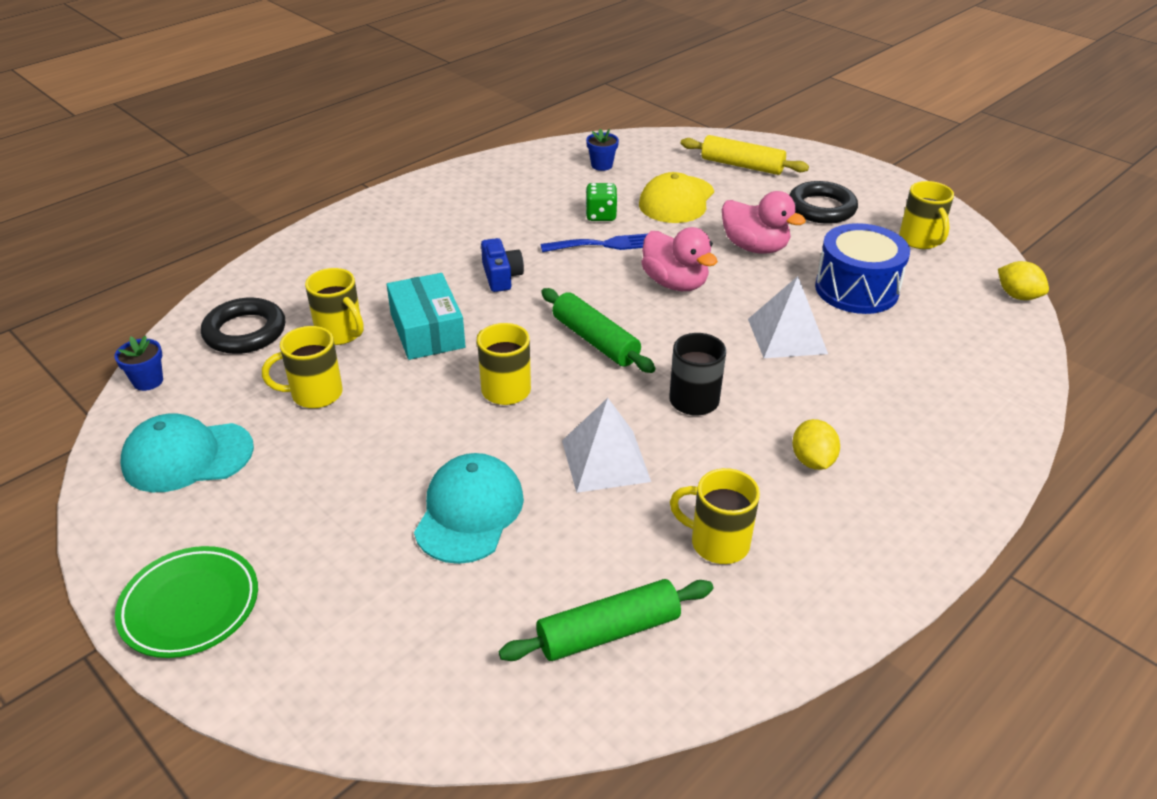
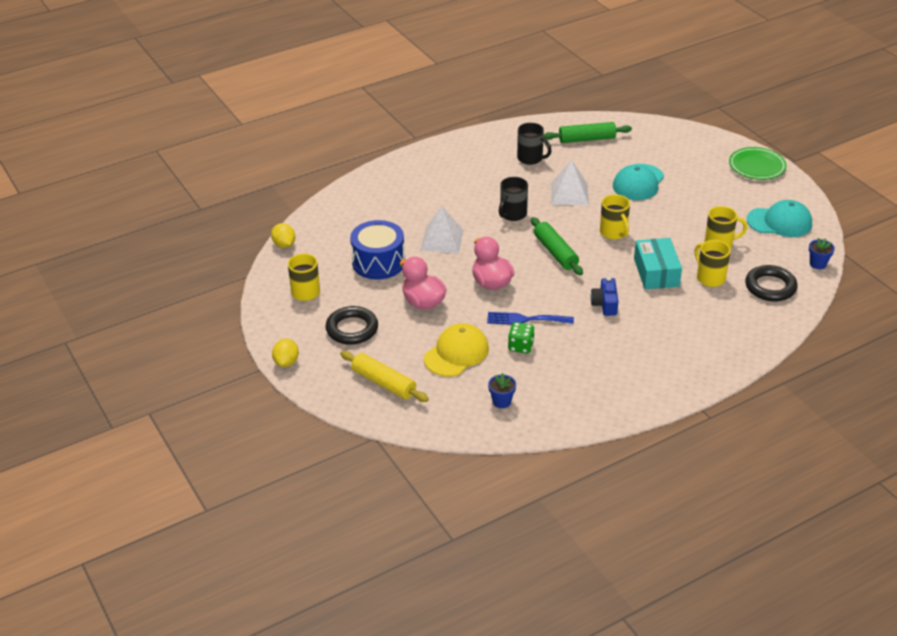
camera: 165 degrees left, 0 degrees up
(717, 543) = (531, 158): yellow mug -> black mug
(812, 461) = (469, 181): yellow lemon -> yellow lemon (286, 362)

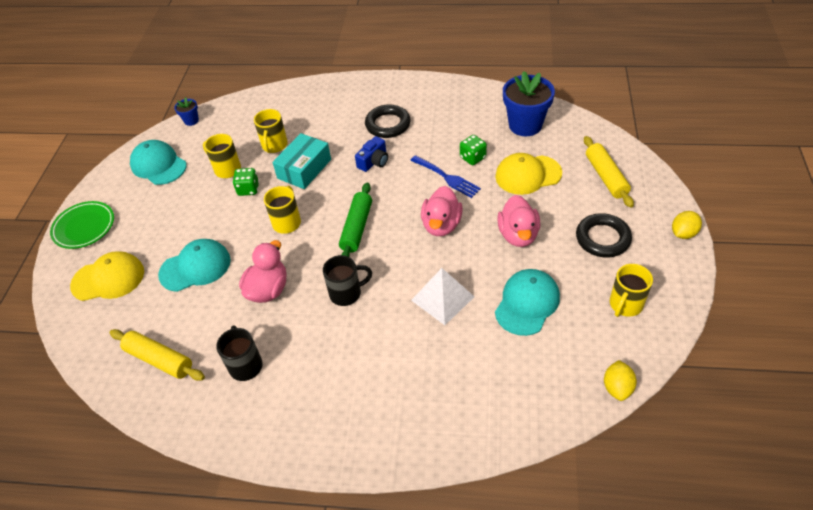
camera: 140 degrees left, 10 degrees up
(378, 262) = (527, 303): blue drum -> turquoise cap
(501, 401) = (525, 125): blue flower pot -> blue flower pot, size x2.13
(569, 194) = (268, 289): white pyramid -> pink duck
(587, 139) = (159, 359): green rolling pin -> yellow rolling pin
(678, 239) = (248, 189): none -> green dice
(686, 153) = (108, 279): none -> yellow cap
(770, 287) = (247, 120): black ring -> black ring (388, 124)

